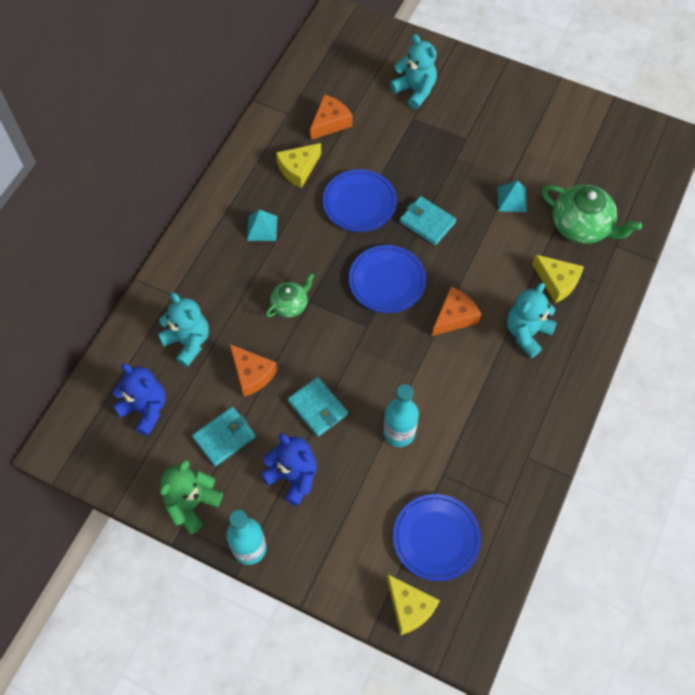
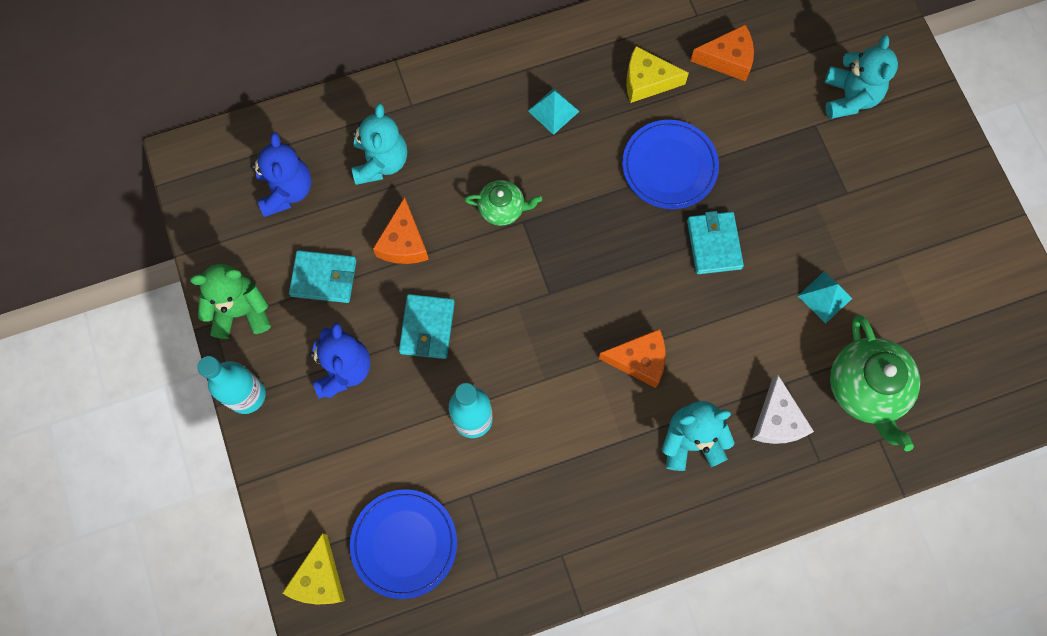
camera: 45 degrees right, 10 degrees up
(387, 281) = (613, 267): blue plate -> none
(557, 282) = (777, 420): yellow cheese -> white cheese

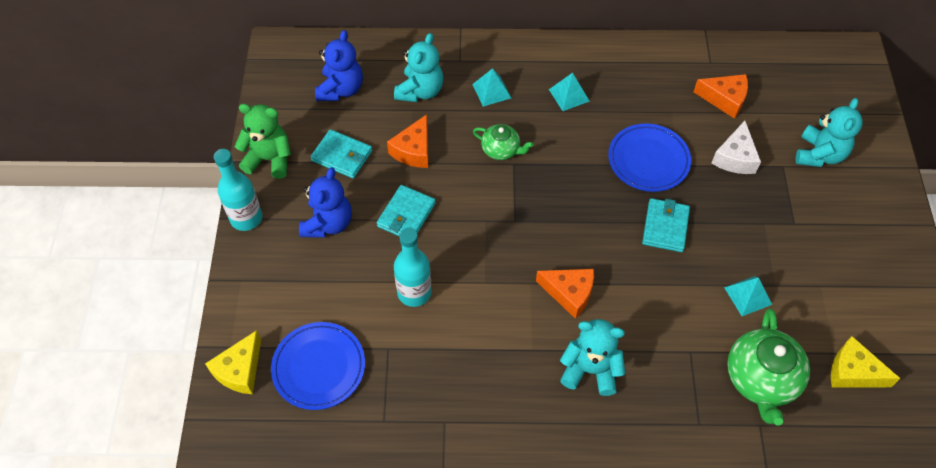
camera: 20 degrees right, 15 degrees down
(463, 134) = (491, 91): none -> turquoise pyramid
(647, 81) = (652, 96): yellow cheese -> yellow cheese (853, 372)
(777, 420) = (672, 378): white cheese -> white cheese (735, 157)

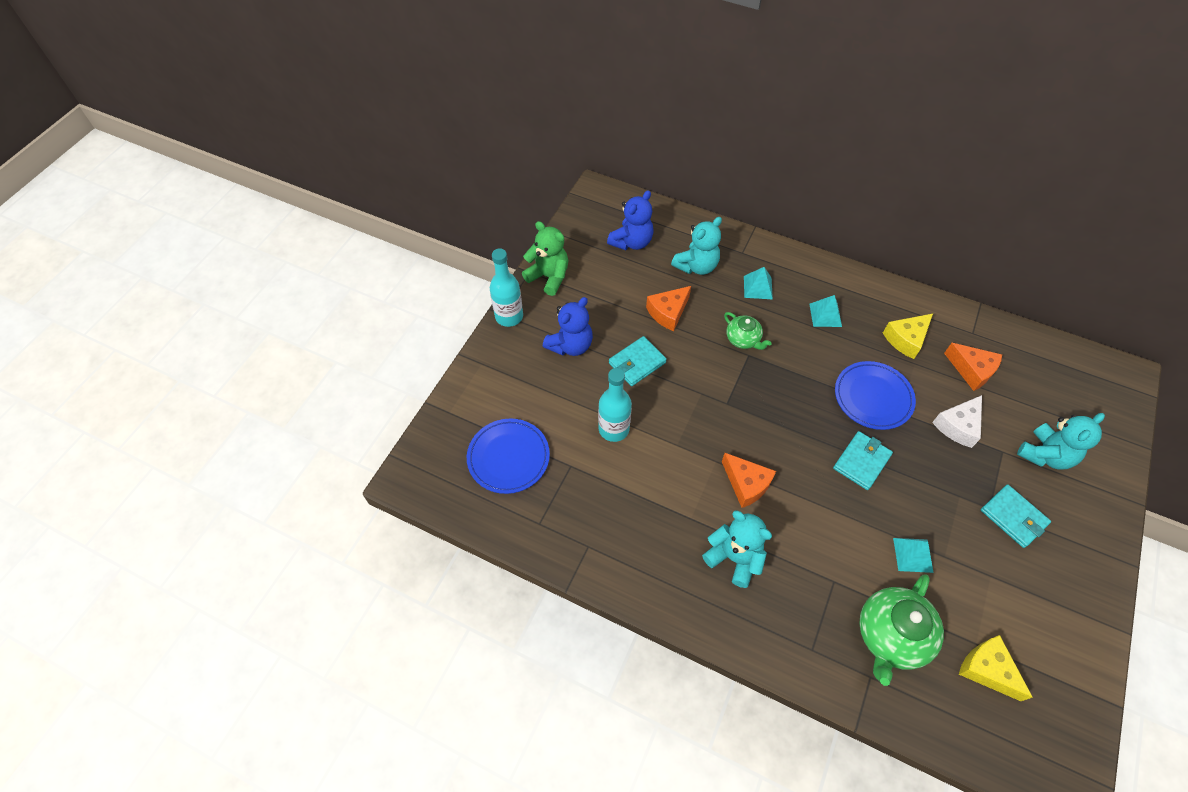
camera: 25 degrees right, 0 degrees up
(240, 370) = (447, 434): yellow cheese -> yellow cheese (906, 339)
(342, 156) = (607, 295): turquoise wallet -> turquoise wallet (1013, 517)

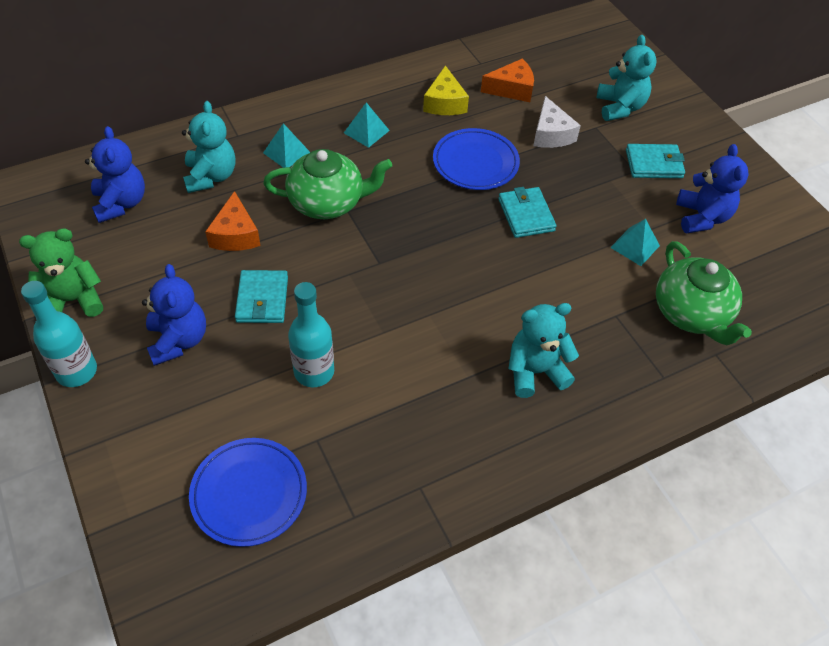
camera: 55 degrees left, 5 degrees down
(743, 339) = (327, 202): green teapot -> green teapot, size x1.75
(746, 484) = (473, 309): orange cheese -> none
(987, 669) = (761, 275): yellow cheese -> none
(997, 587) = (702, 217): none -> blue teddy bear

